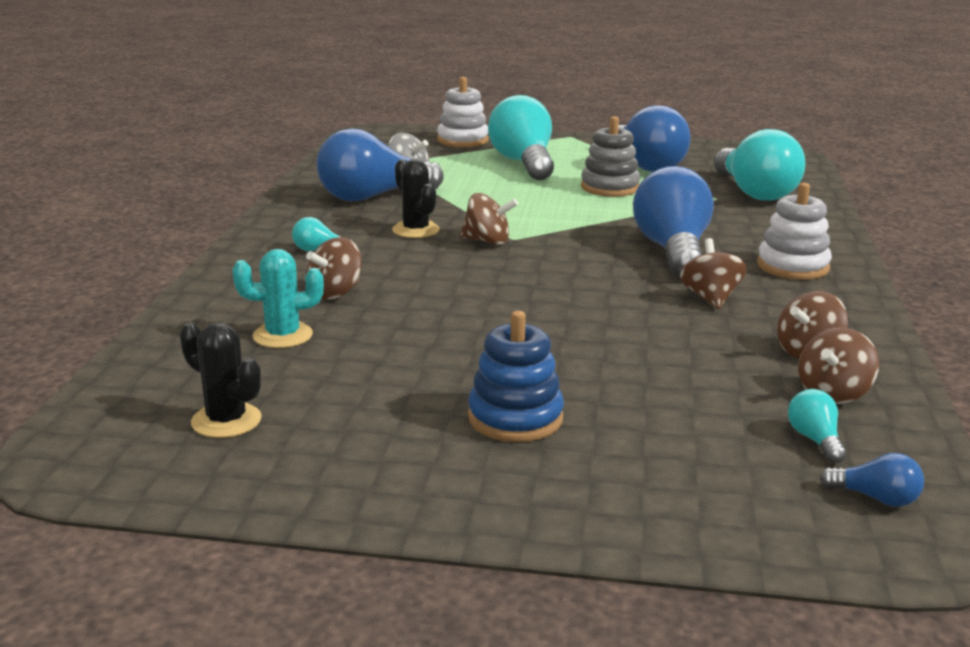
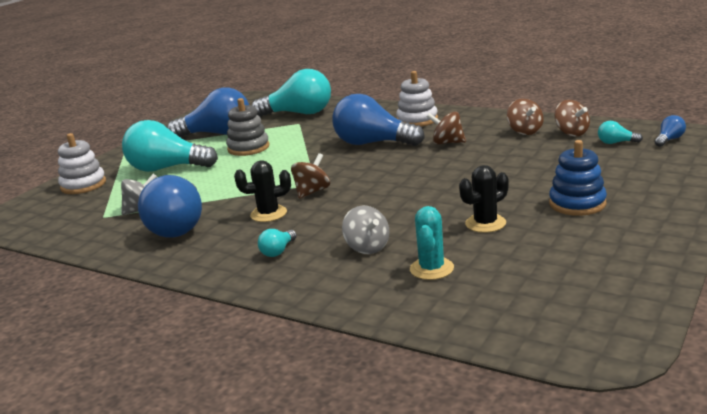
camera: 65 degrees left, 0 degrees up
(226, 421) = (557, 290): black cactus -> black cactus (485, 223)
(335, 293) = (367, 247): brown spinning top -> grey spinning top

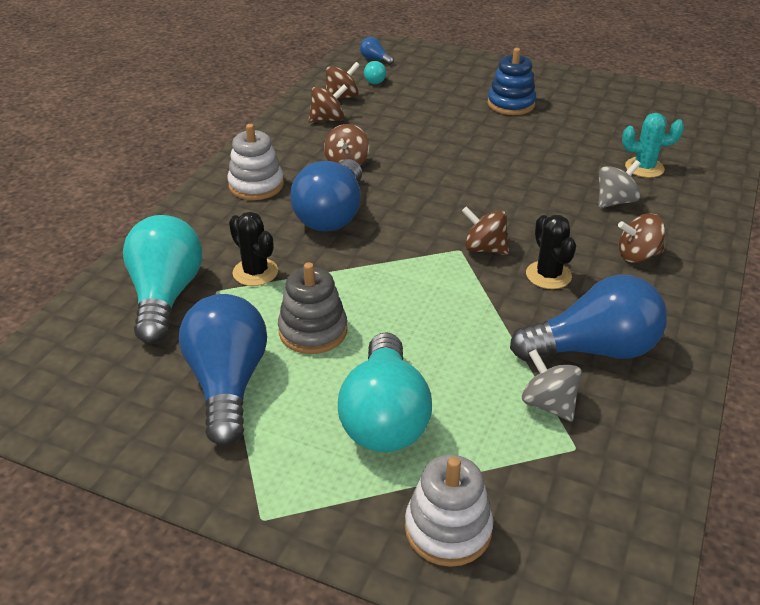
camera: 100 degrees left, 15 degrees up
(278, 251) = (637, 255): turquoise light bulb -> brown spinning top
(485, 223) = (554, 144): black cactus -> black cactus (255, 272)

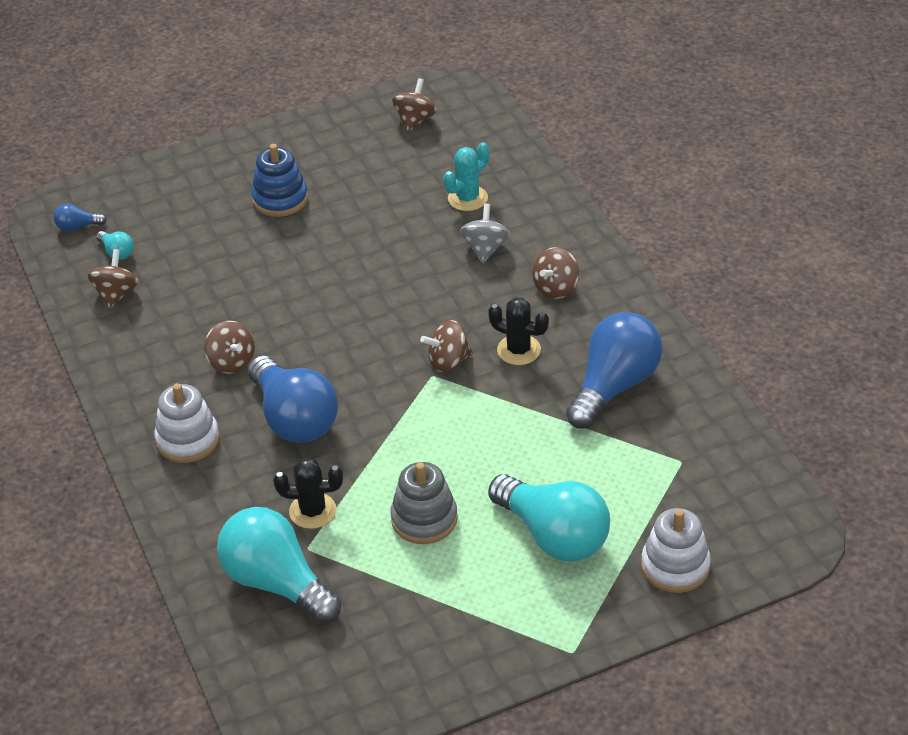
camera: 45 degrees left, 5 degrees up
(228, 384) = (426, 600): blue light bulb -> none
(327, 120) = (142, 328): brown spinning top -> brown spinning top (415, 120)
(548, 404) = (634, 446): grey spinning top -> none

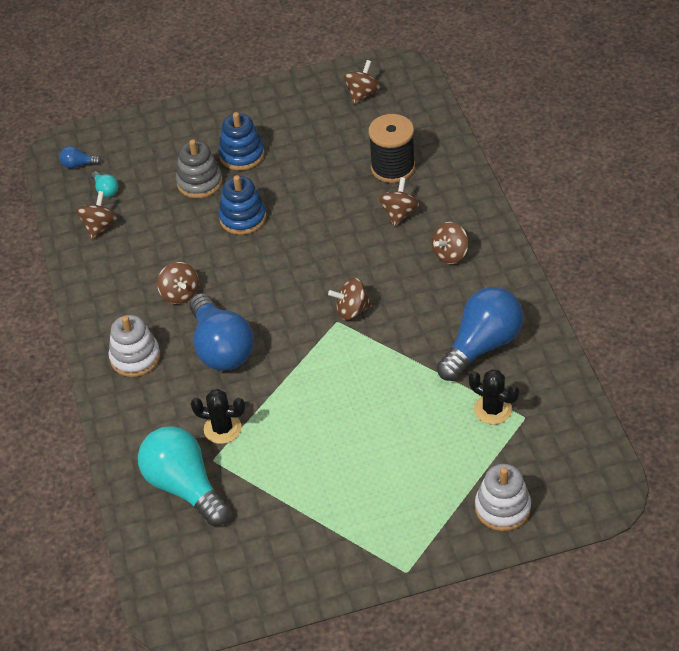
camera: 10 degrees right, 5 degrees up
(294, 269) = (243, 218): none -> blue stacking toy
(424, 519) = (309, 445): grey stacking toy -> grey stacking toy (199, 182)
(467, 198) = (392, 167): turquoise cactus -> black spool
(485, 248) = (399, 213): grey spinning top -> brown spinning top
(519, 350) = (410, 306): black cactus -> black cactus (493, 409)
(553, 535) = (409, 470): turquoise light bulb -> none

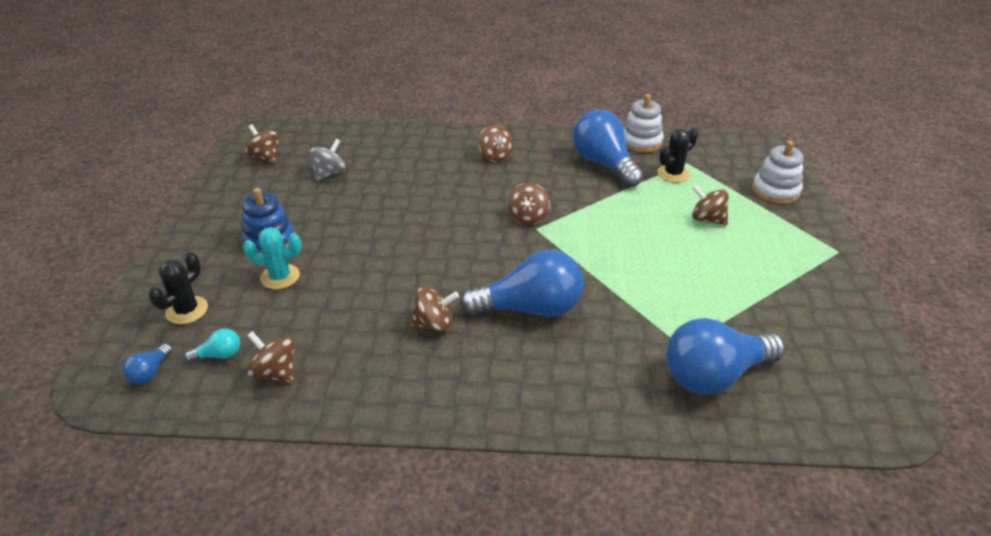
camera: 75 degrees left, 10 degrees down
(135, 357) = (509, 380): white stacking toy -> white stacking toy (641, 142)
(184, 486) = (714, 375): turquoise light bulb -> blue light bulb
(199, 182) = (280, 277): grey stacking toy -> turquoise cactus
(222, 428) = (642, 330): black cactus -> black cactus (187, 310)
(243, 218) = (359, 257): blue stacking toy -> none
(357, 147) = (329, 173): none -> grey spinning top
(392, 167) = (372, 161): black spool -> none
(399, 213) = (430, 170): brown spinning top -> brown spinning top (707, 219)

